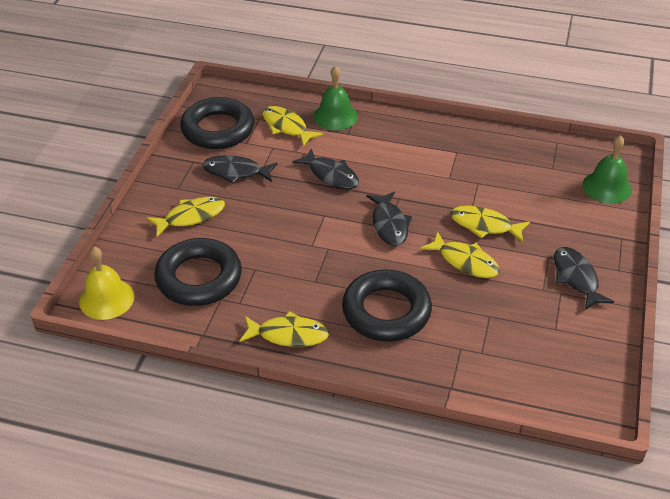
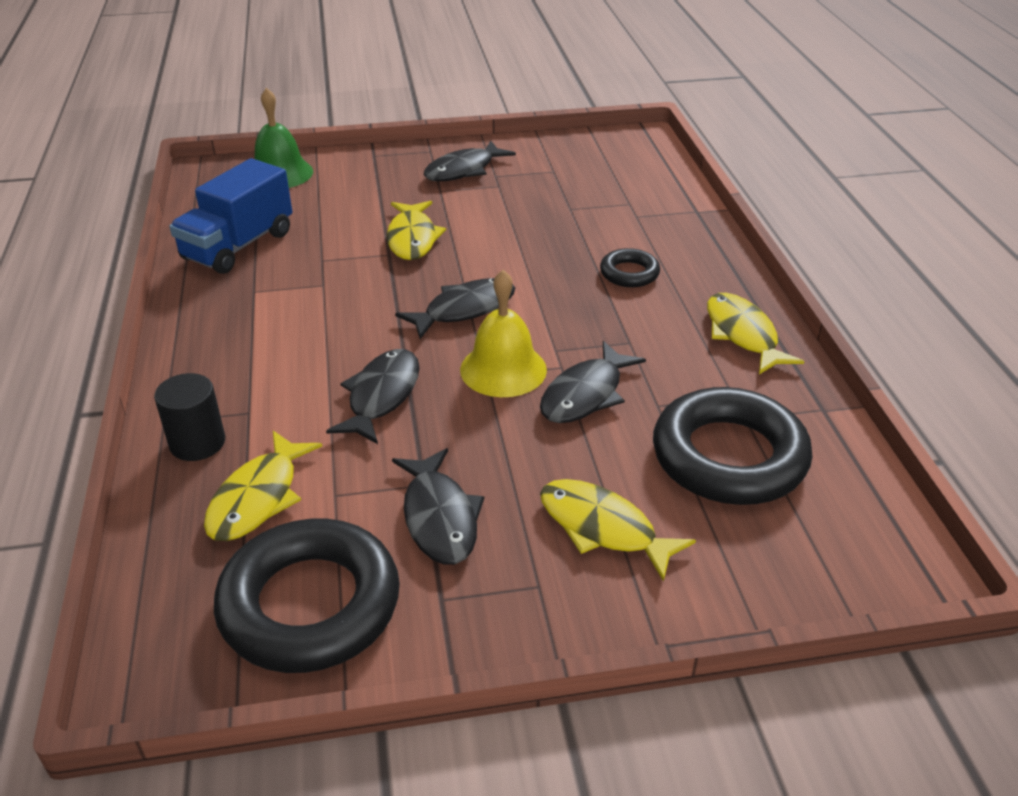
camera: 115 degrees left, 5 degrees down
(106, 299) = (875, 548): yellow bell -> yellow bell (503, 369)
(282, 245) = (585, 394): none -> black fish
(335, 116) = (197, 443): green bell -> black cylinder
(386, 311) = (629, 273): black ring -> black ring, size x0.48
(465, 261) = (493, 239): yellow fish -> none
(511, 154) = (238, 246): none -> blue truck

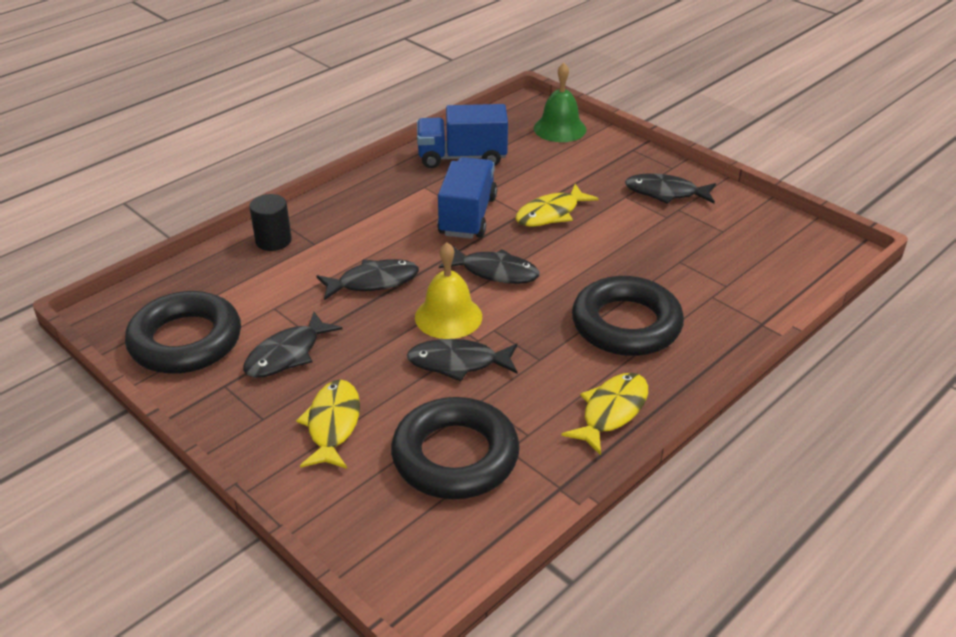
camera: 55 degrees right, 0 degrees up
(258, 498) = (249, 283): yellow fish -> none
(348, 286) = (467, 216): none -> blue truck
(629, 273) = (626, 324): black ring -> black ring, size x2.07

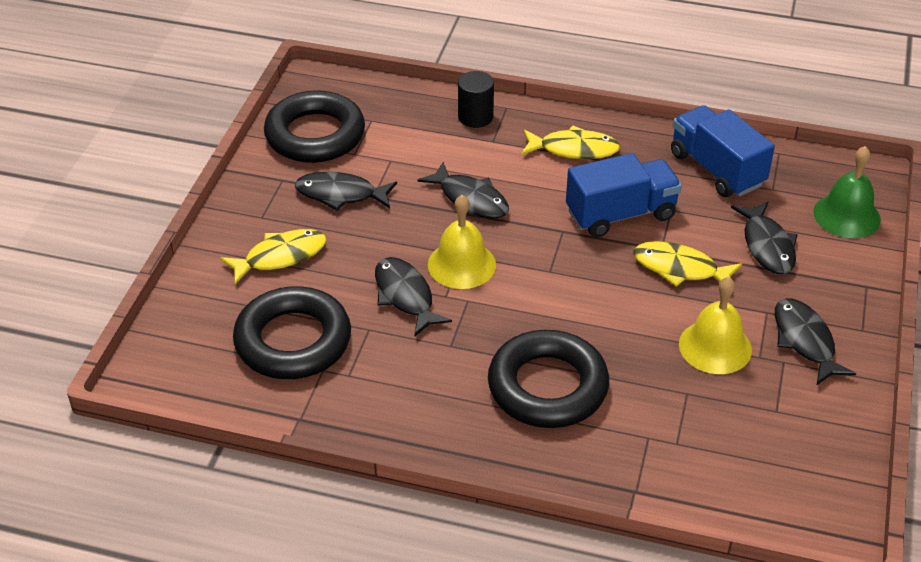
camera: 60 degrees right, 5 degrees up
(495, 272) = (551, 267): black fish -> black fish (767, 246)
(611, 411) = (416, 419): yellow fish -> yellow fish (574, 149)
(643, 231) = (715, 347): none -> yellow bell

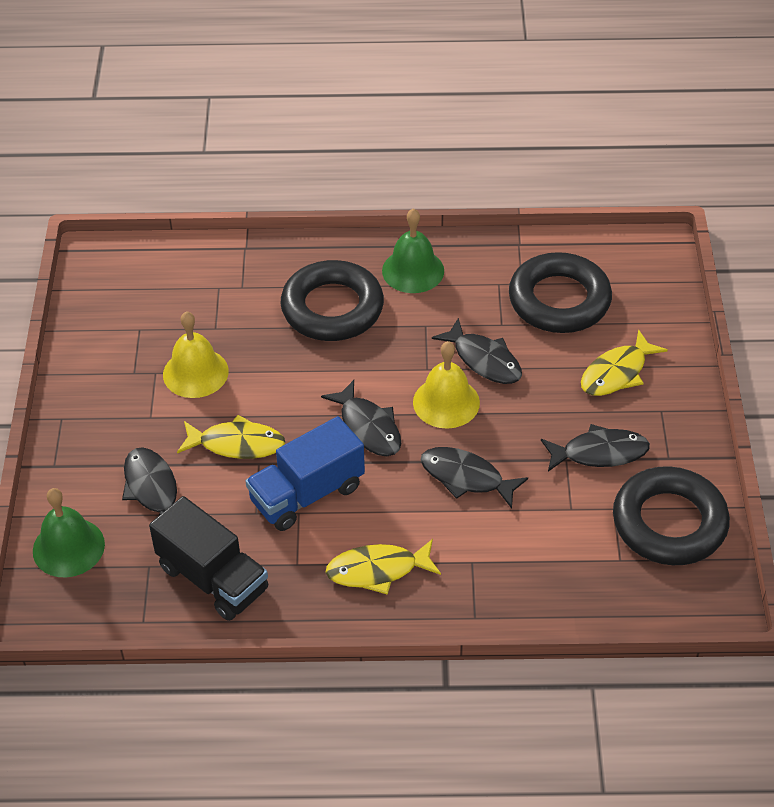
camera: 165 degrees right, 5 degrees up
(439, 412) = (413, 270): none -> green bell
(475, 117) = (504, 592): black cylinder -> none
(716, 169) = (213, 578): blue truck -> black truck
(805, 341) = (115, 395): black fish -> black fish (368, 427)

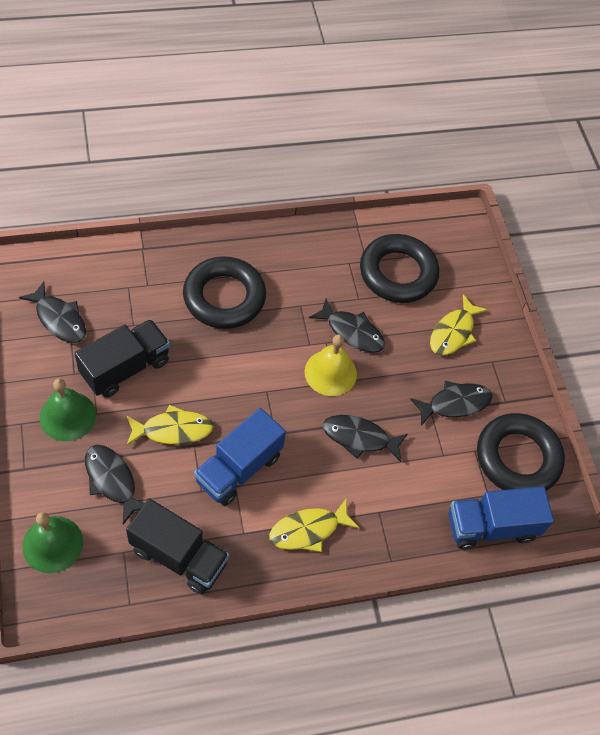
camera: 20 degrees left, 10 degrees up
(195, 373) = (125, 368): yellow bell -> black truck
(368, 427) = (275, 402): black fish -> black fish (59, 319)
(413, 270) = (281, 257): green bell -> green bell (67, 416)
(615, 595) = (491, 526): none -> blue truck

